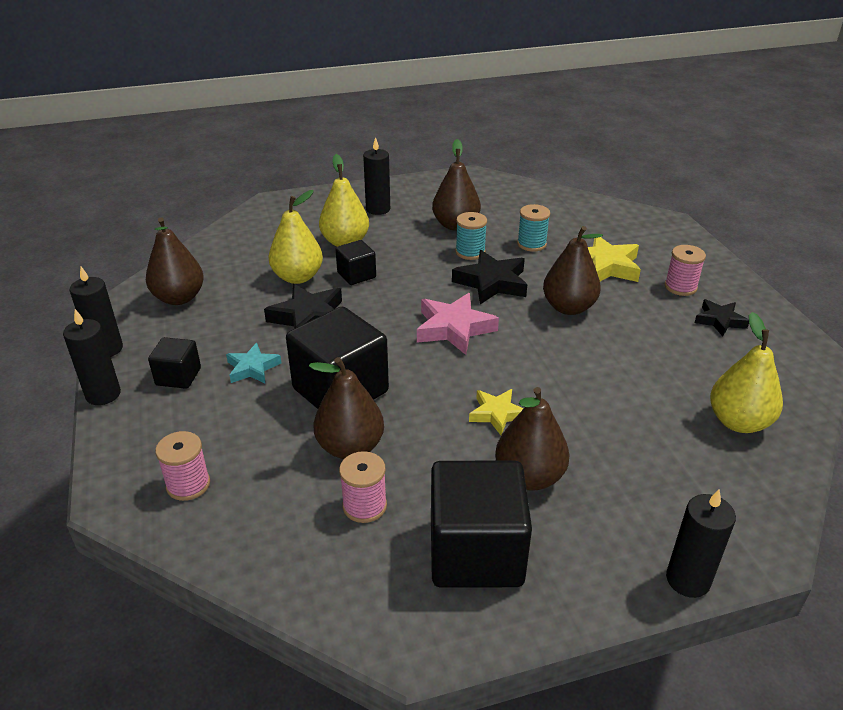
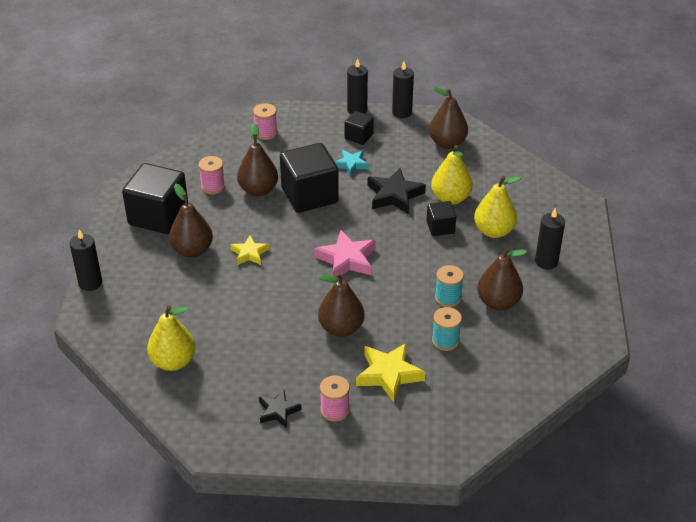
camera: 110 degrees right, 5 degrees up
(492, 283) = (396, 297): black star -> none

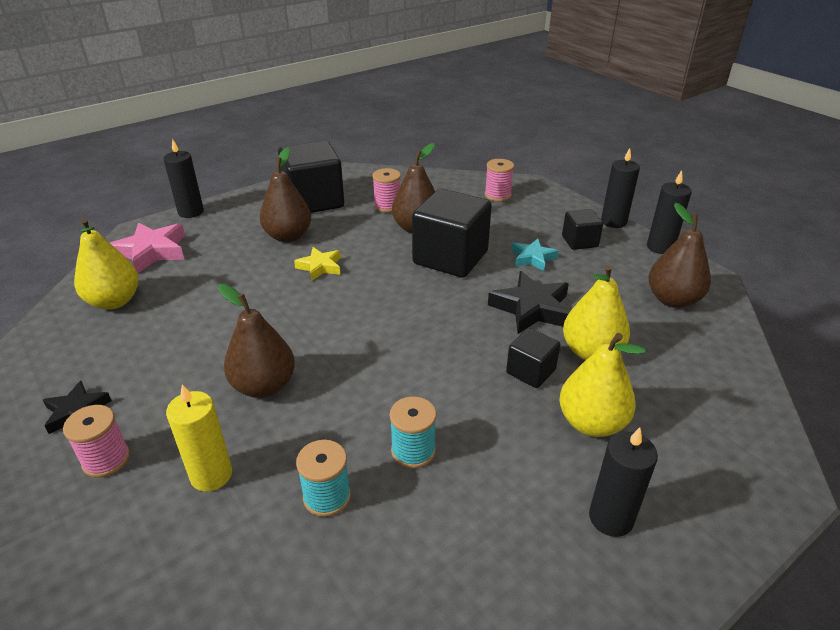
camera: 50 degrees right, 5 degrees down
(347, 259) = (384, 330): pink star -> pink star (152, 252)
(389, 374) = (211, 475): yellow star -> yellow candle
(498, 302) = (462, 511): brown pear -> none

